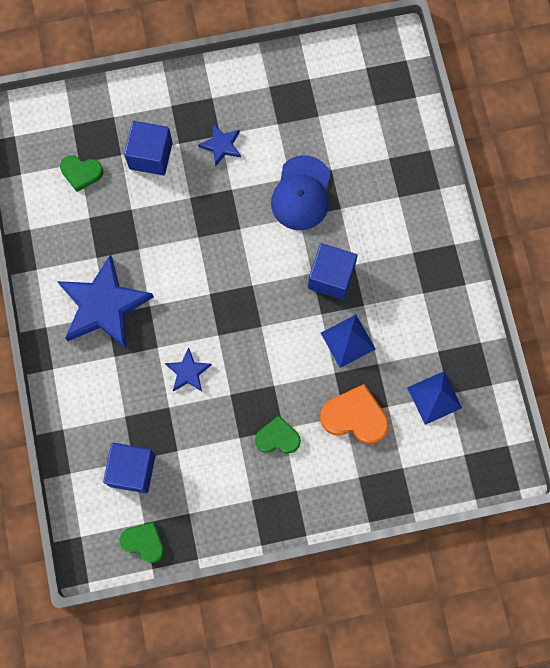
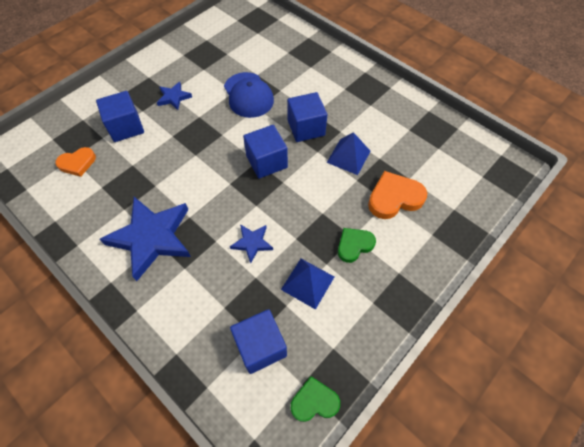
camera: 35 degrees left, 15 degrees down
(81, 173) = (77, 163): green heart -> orange heart
(262, 292) = (266, 162): none -> blue cube
(434, 397) = (432, 155): blue pyramid -> blue pyramid (307, 283)

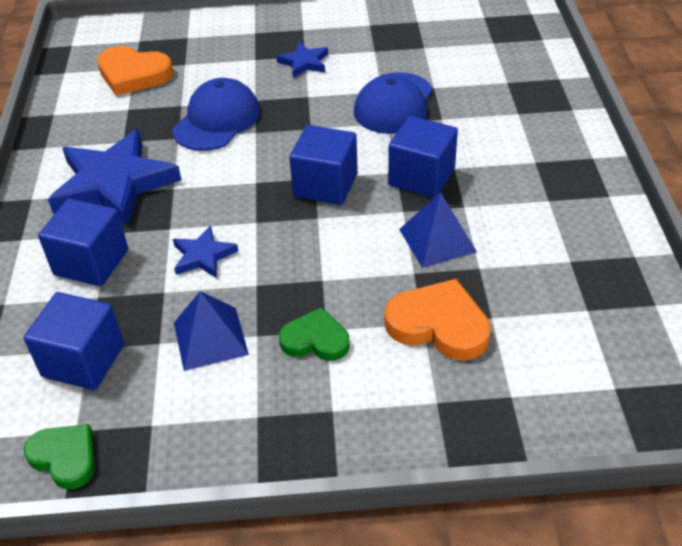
camera: 45 degrees right, 15 degrees down
(77, 163) = (133, 75): orange heart -> orange heart, size x1.52
(126, 127) = (219, 66): blue cube -> blue cube (91, 262)
(165, 161) = (217, 120): none -> blue cap

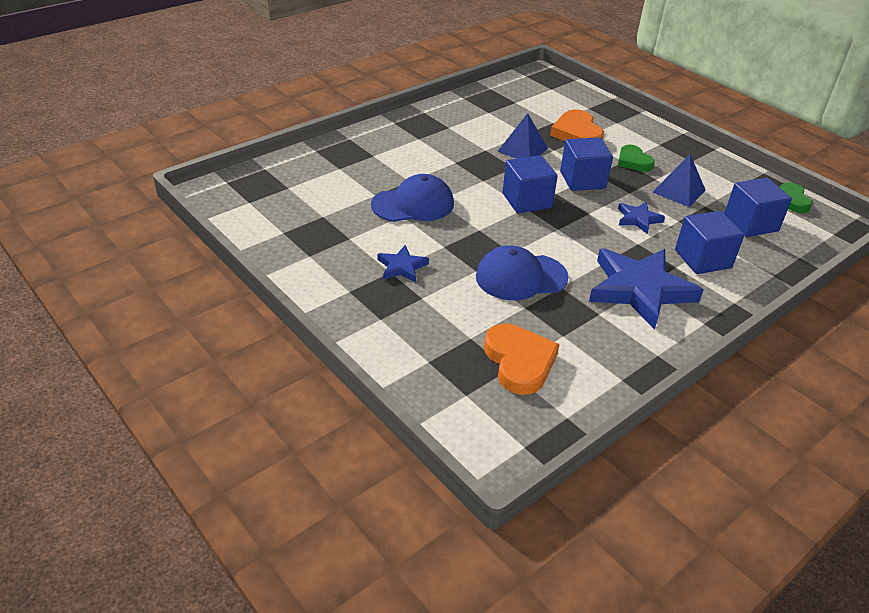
camera: 130 degrees left, 5 degrees down
(421, 177) = (477, 170): blue cube -> blue cube (582, 180)

